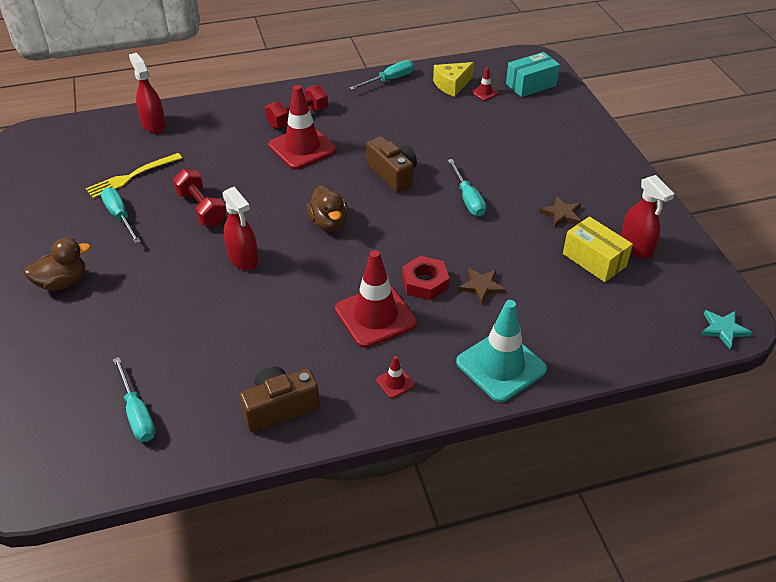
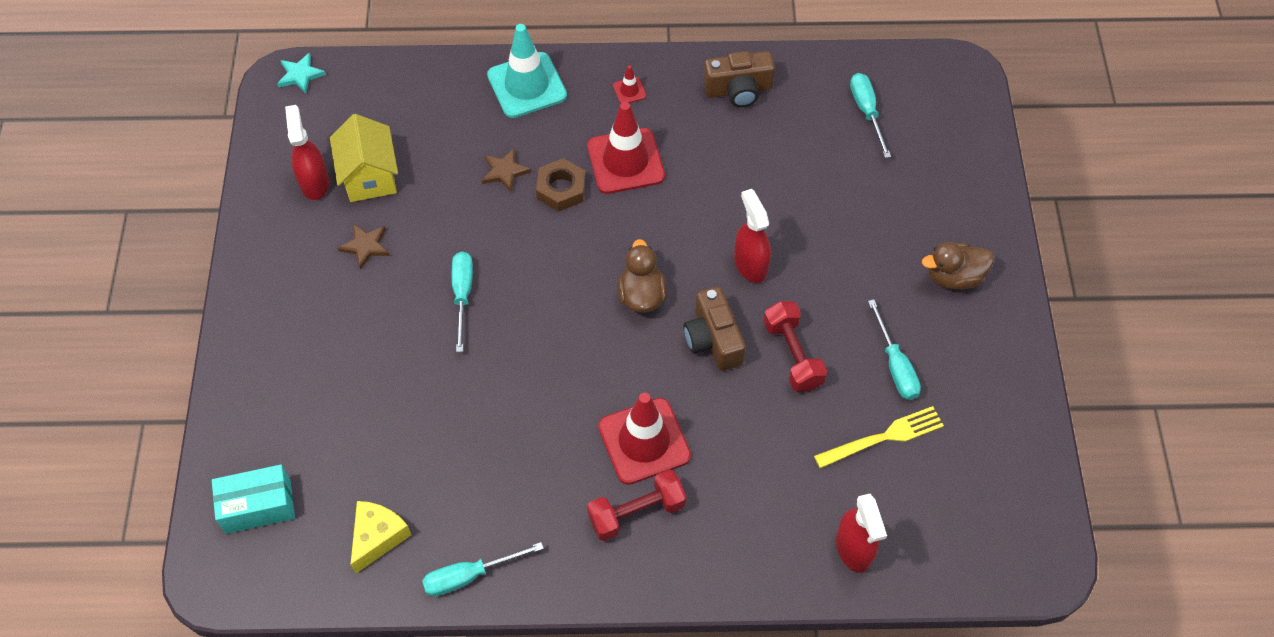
camera: 165 degrees left, 15 degrees up
(393, 174) = (538, 359): brown camera -> brown camera (713, 339)
(425, 282) = (561, 189): red nut -> brown nut
(452, 85) = (378, 537): yellow cheese -> yellow cheese turned 45 degrees counterclockwise
(484, 92) = (337, 504): red traffic cone -> none
(594, 260) = (369, 177): yellow box -> yellow house

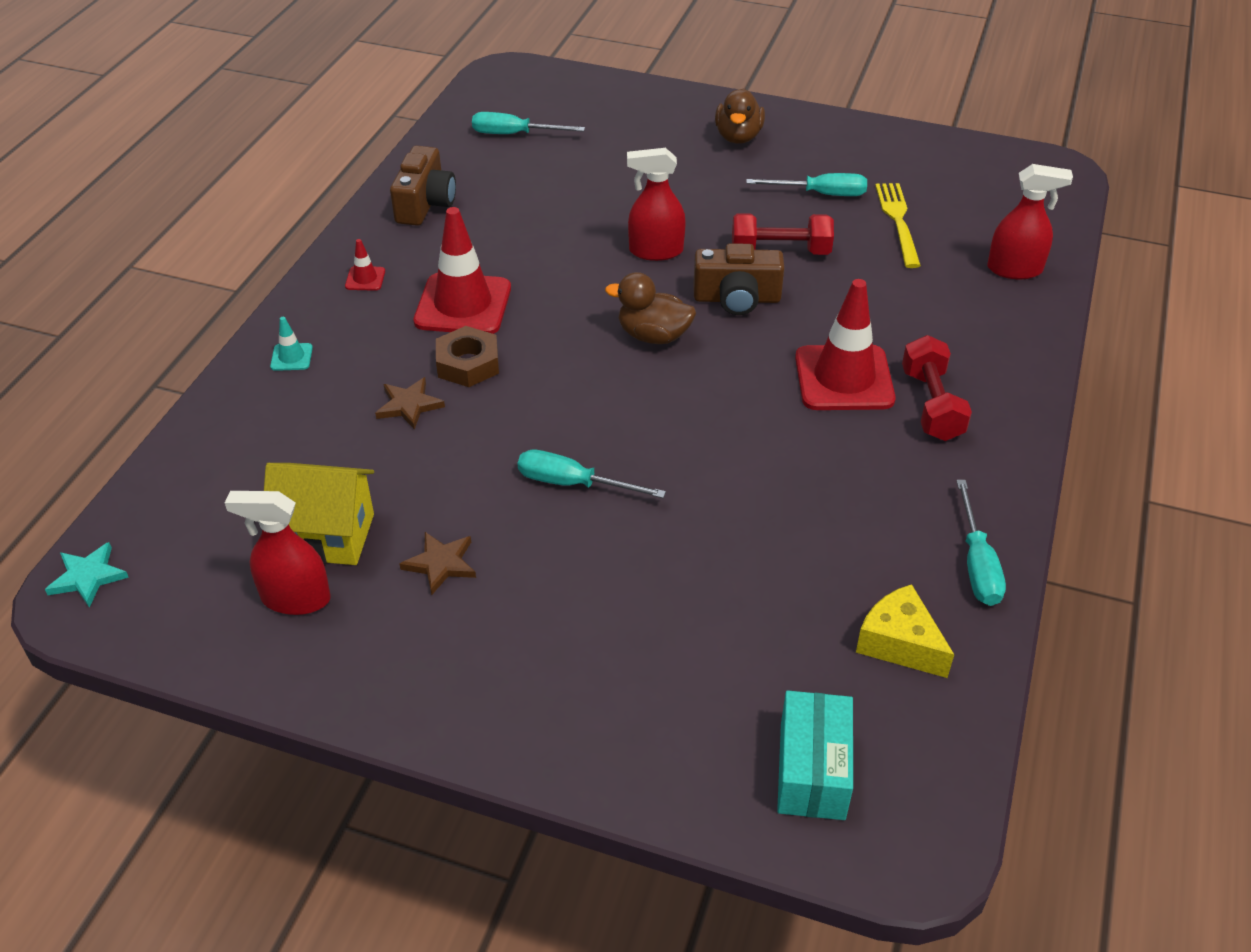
camera: 70 degrees left, 15 degrees down
(527, 85) = (291, 357): turquoise traffic cone -> turquoise traffic cone, size x0.43

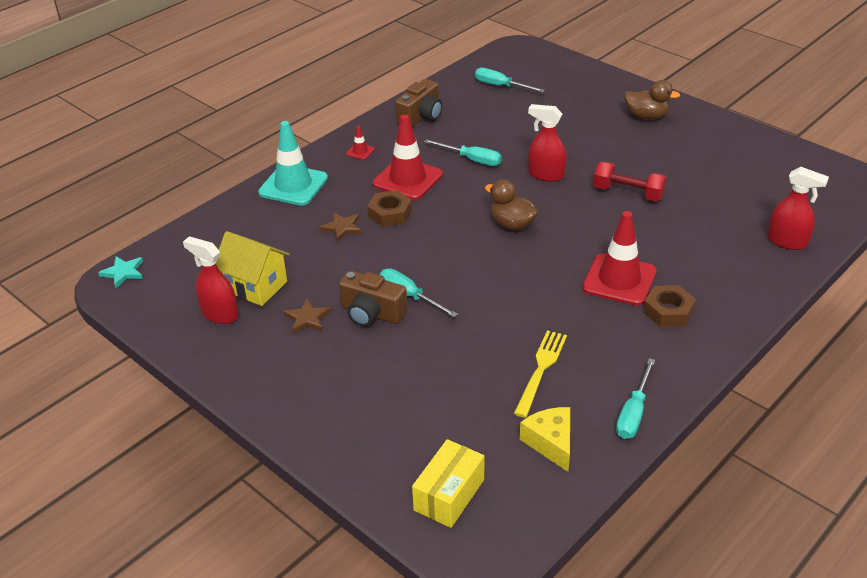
camera: 25 degrees right, 5 degrees down
(291, 357) = (293, 185): turquoise traffic cone -> turquoise traffic cone, size x2.34
(737, 299) = (580, 215): brown camera -> brown camera (372, 313)
(738, 137) = (646, 116): brown duck -> brown duck turned 105 degrees counterclockwise
(812, 770) = (449, 495): turquoise box -> yellow box
(820, 194) = (680, 164): turquoise screwdriver -> turquoise screwdriver (471, 160)
(897, 220) = (723, 192): yellow fork -> yellow fork (541, 369)
(931, 405) = (668, 311): red dumbbell -> brown nut

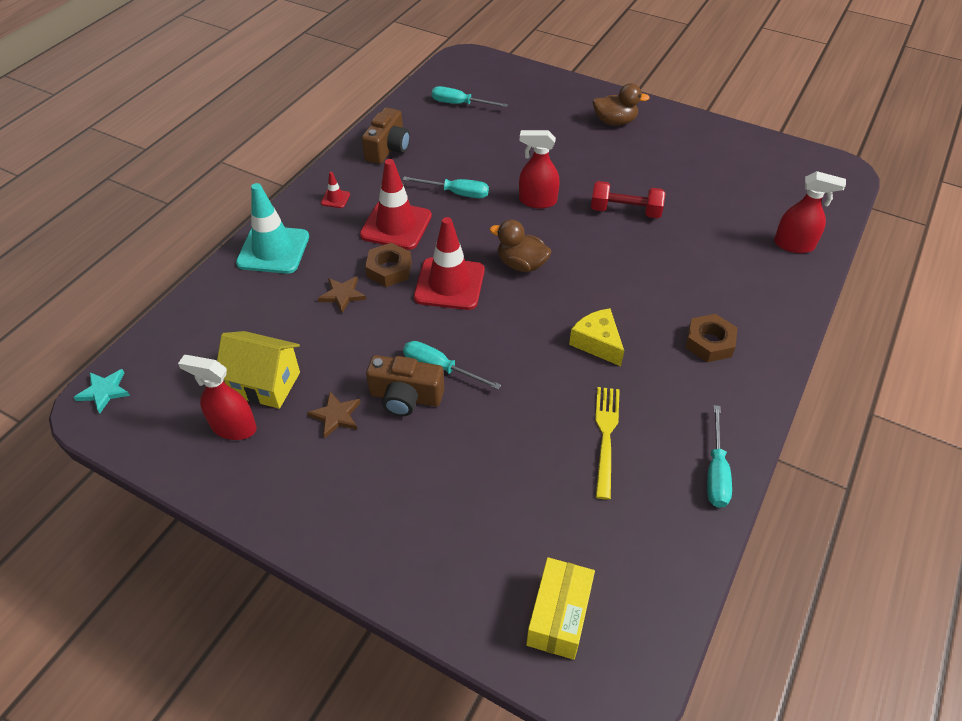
camera: 15 degrees left, 10 degrees up
(551, 443) = (644, 525): yellow cheese -> yellow cheese (597, 343)
(619, 280) = (649, 314): red traffic cone -> red traffic cone (449, 284)

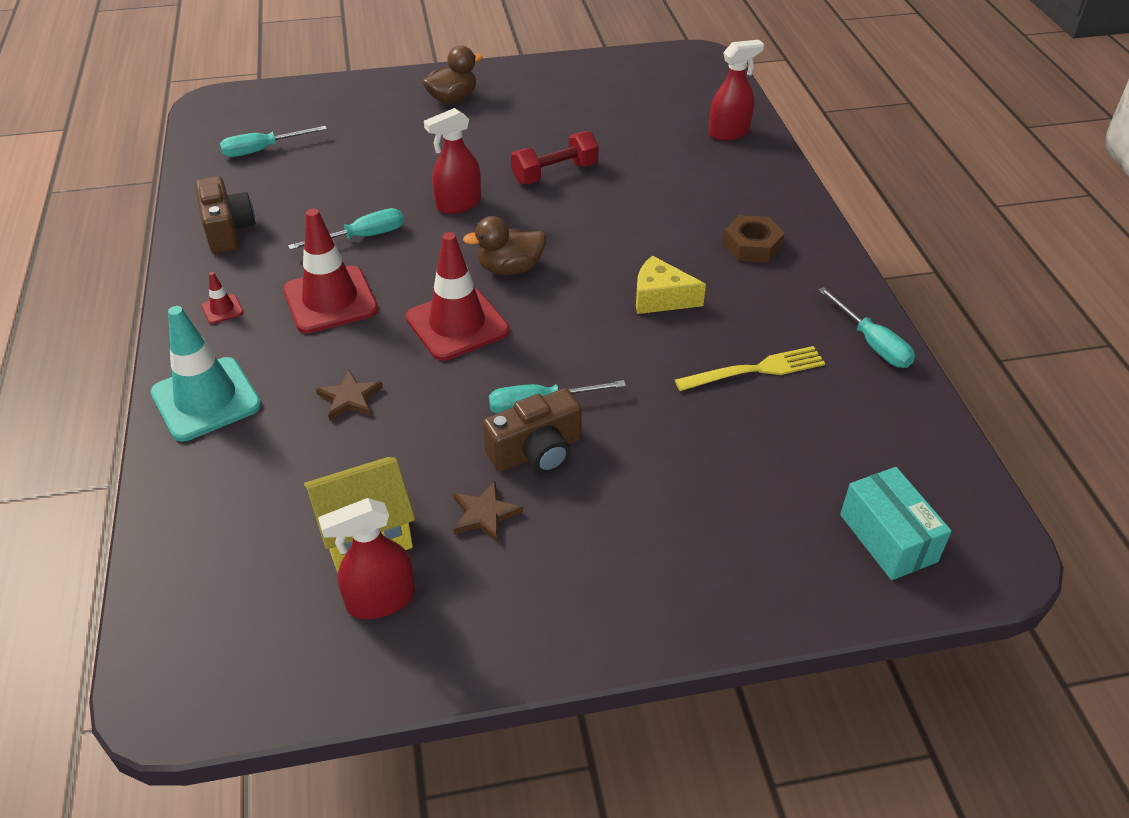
camera: 40 degrees left, 5 degrees down
(104, 391) = (159, 674): turquoise star -> none
(389, 269) = (374, 345): brown nut -> none
(559, 616) = (888, 538): yellow box -> turquoise box
(605, 435) = (756, 370): yellow fork -> yellow fork turned 105 degrees clockwise

